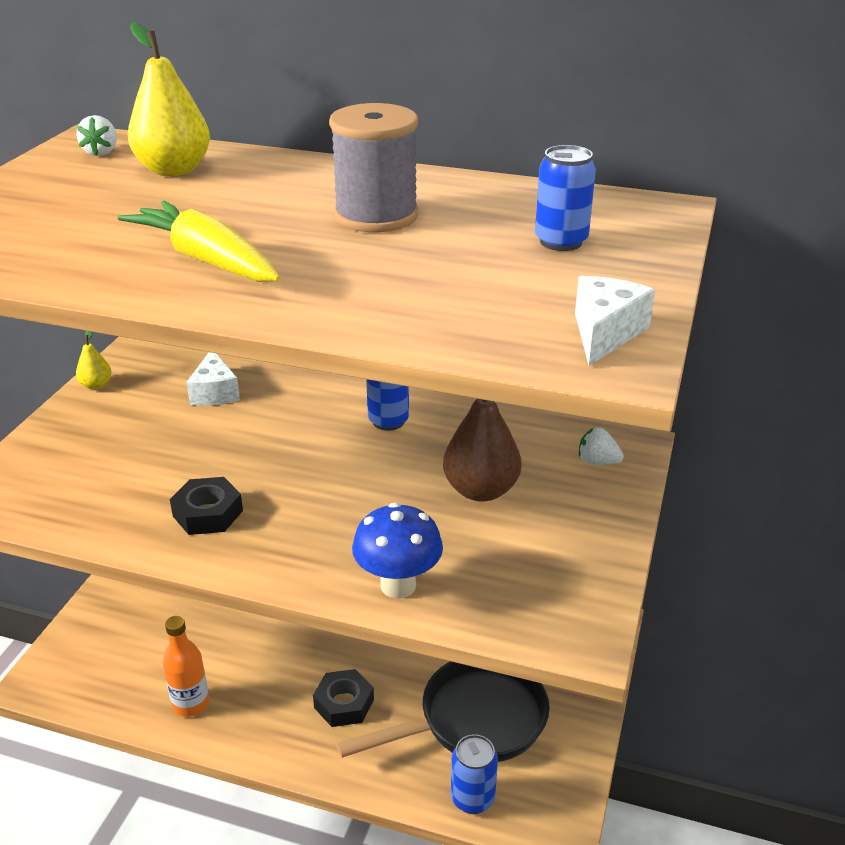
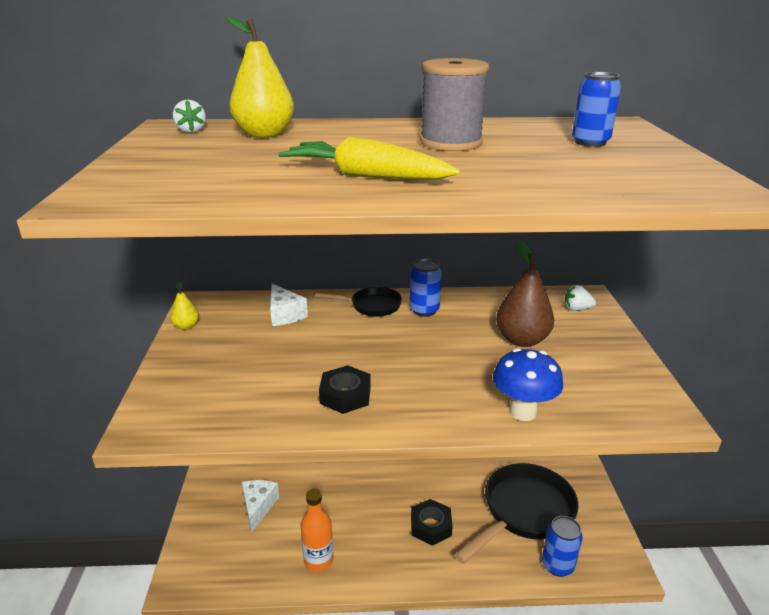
camera: 20 degrees left, 5 degrees down
(327, 401) = (371, 306): none -> black pan
(605, 333) = (697, 180): white cheese -> white cheese (258, 507)

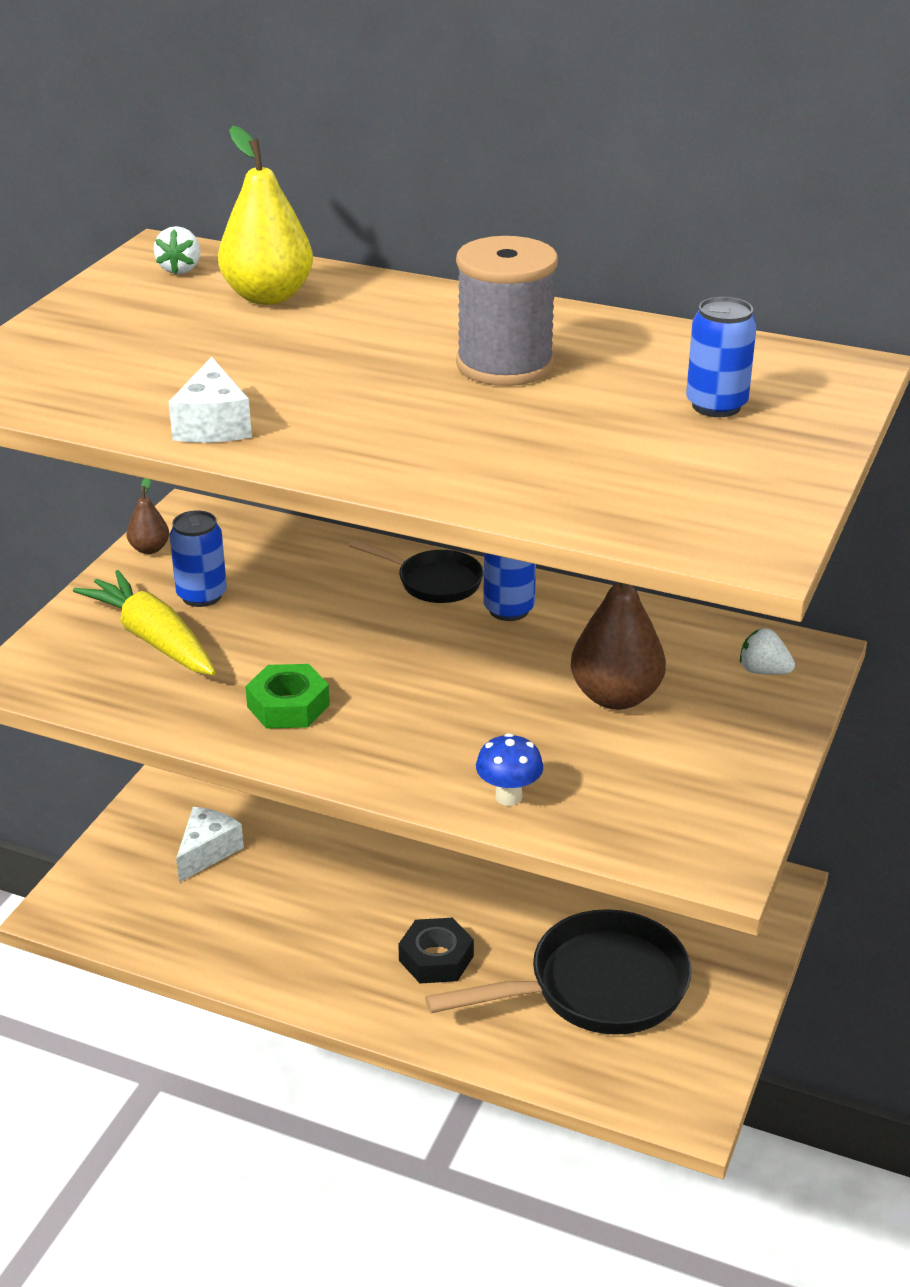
camera: 25 degrees right, 5 degrees up
(186, 326) = (149, 549): yellow pear -> brown pear
(284, 315) = (295, 564): white cheese -> white cheese (213, 425)
(318, 560) = (248, 947): orange bottle -> none
(345, 395) = (288, 706): black nut -> green nut
(366, 176) = (310, 411): yellow carrot -> yellow carrot (153, 639)
(522, 412) = (508, 796): blue mushroom -> blue mushroom, size x0.65
(557, 565) = (587, 1072): blue can -> blue can (201, 596)

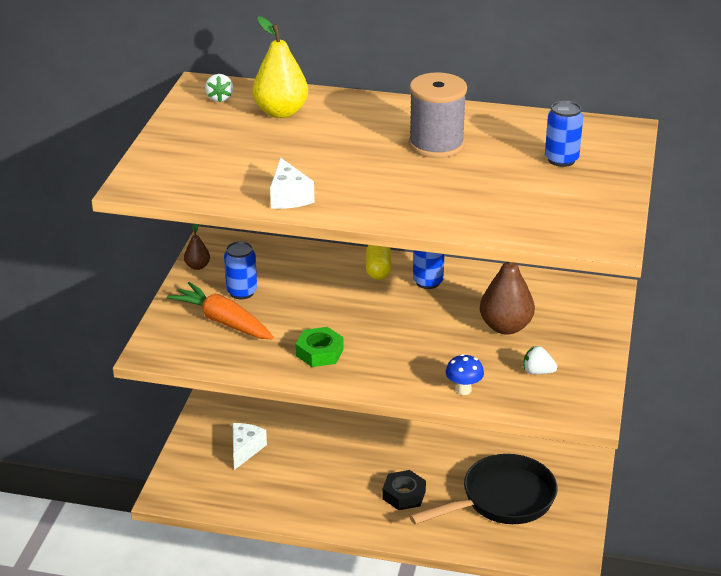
camera: 10 degrees left, 0 degrees up
(153, 639) = (223, 321): yellow carrot -> orange carrot
(434, 582) = (378, 270): black pan -> yellow capsule
(763, 671) = (584, 303): white strawberry -> white strawberry (537, 372)

